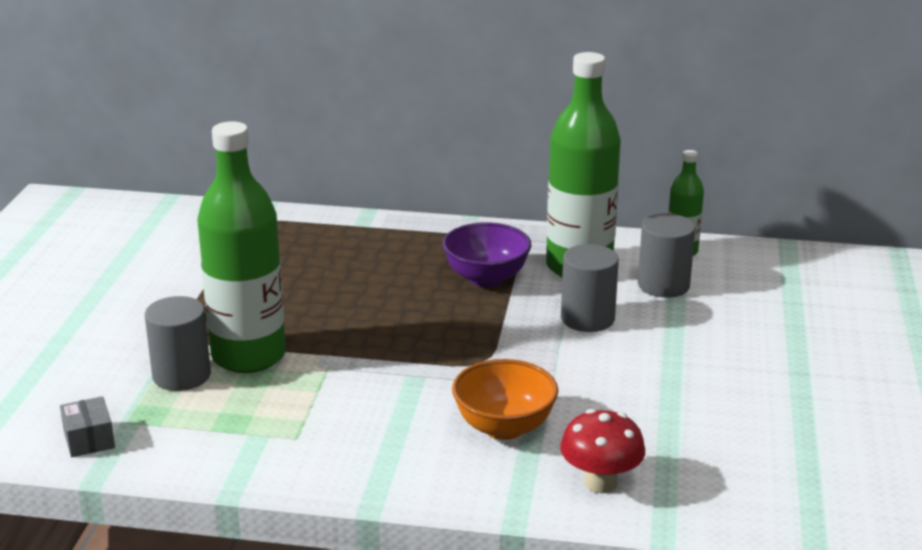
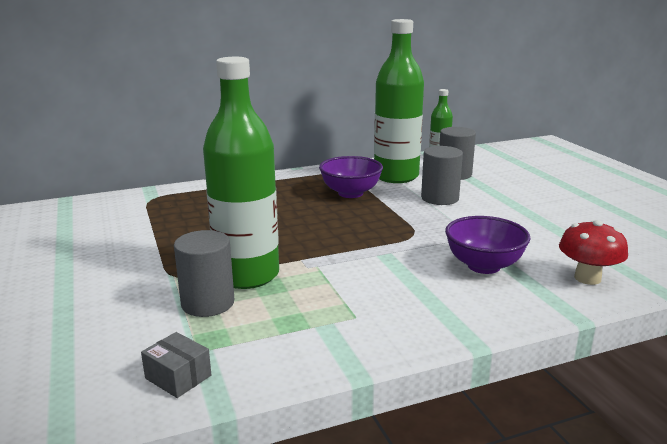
camera: 30 degrees left, 5 degrees down
(504, 427) = (483, 266): orange bowl -> purple bowl

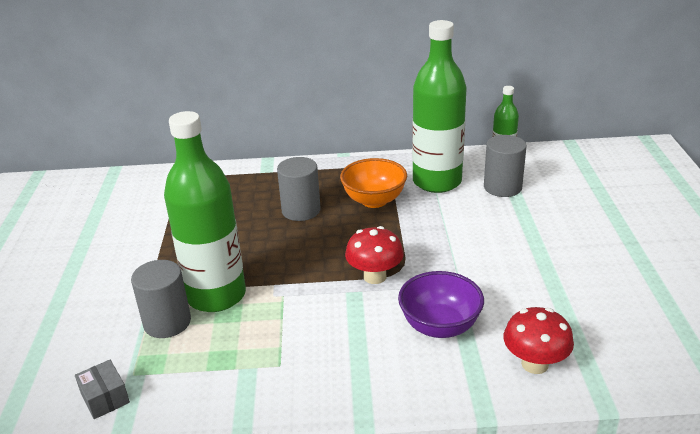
camera: 20 degrees right, 10 degrees up
(350, 193) = (374, 200): purple bowl -> orange bowl
(395, 241) = (375, 276): none -> red mushroom
(440, 198) = (461, 222): grey cylinder -> grey cylinder (301, 210)

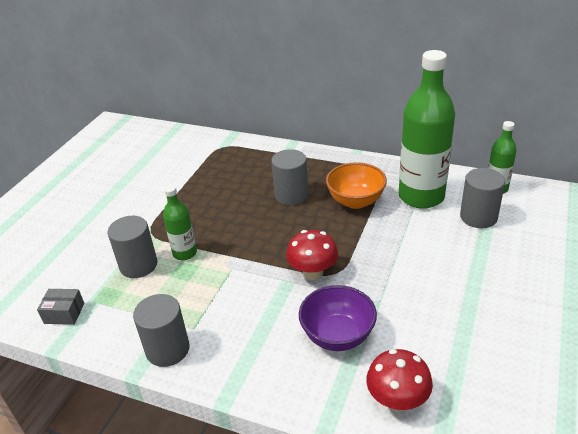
camera: 25 degrees right, 5 degrees up
(105, 398) = (64, 313): grey box -> grey box turned 75 degrees counterclockwise
(216, 295) = (185, 253): green bottle -> green bottle, size x0.50
(264, 394) = (167, 349): none -> grey cylinder

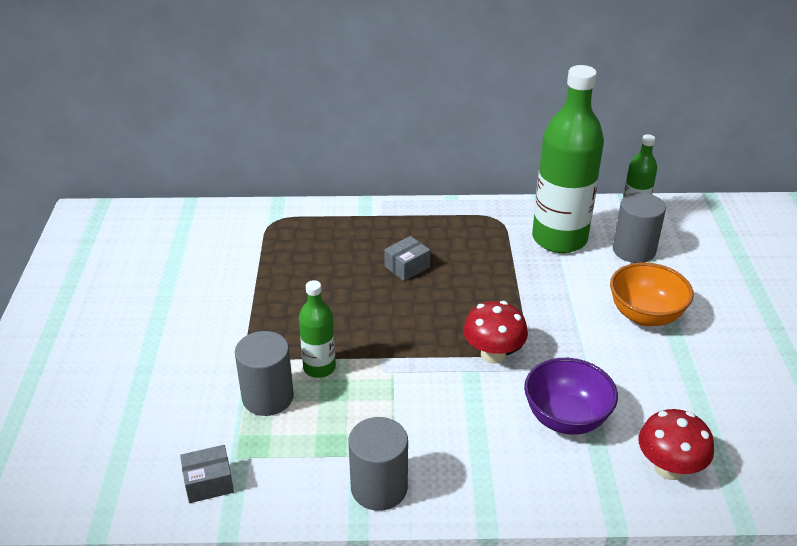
camera: 25 degrees left, 0 degrees up
(291, 195) = (407, 267): grey cylinder -> grey box
(356, 201) = (489, 259): orange bowl -> orange bowl (645, 315)

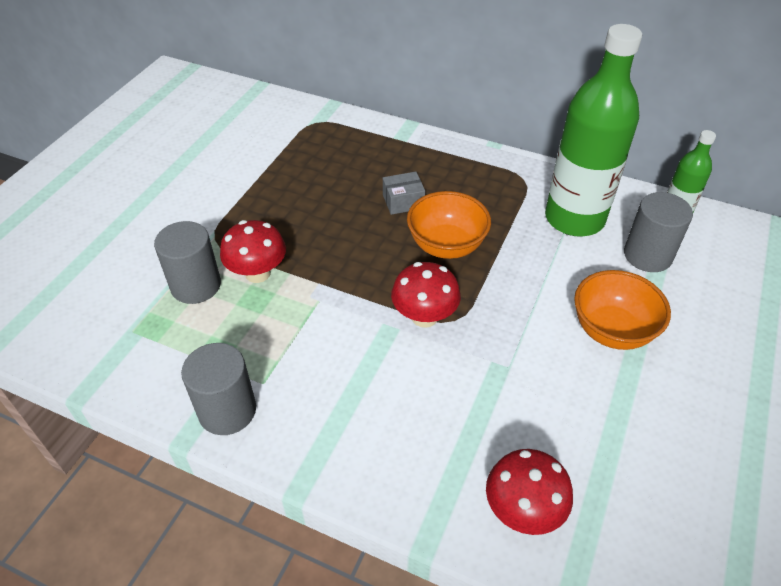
camera: 25 degrees right, 10 degrees up
(209, 482) = (94, 346): grey box -> none
(319, 368) = (257, 273): green bottle -> red mushroom
(470, 292) = (446, 246): none -> orange bowl
(566, 418) = (451, 411): purple bowl -> none

